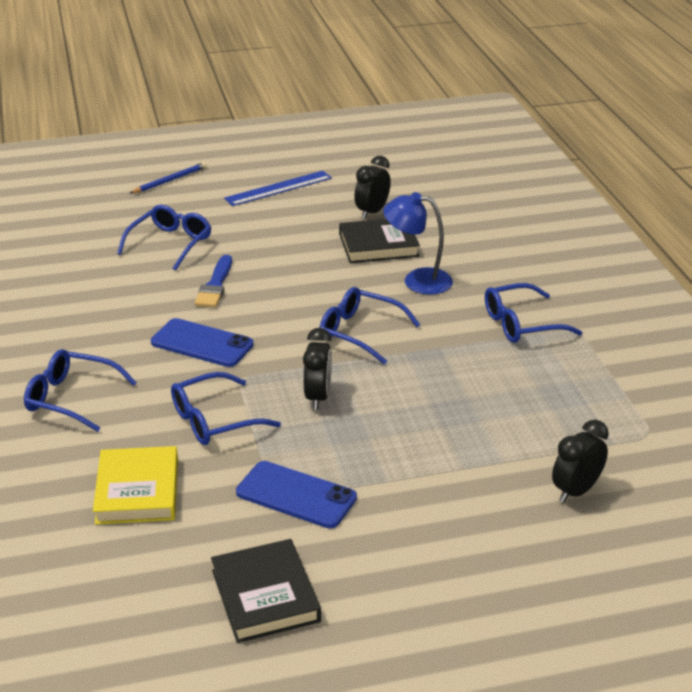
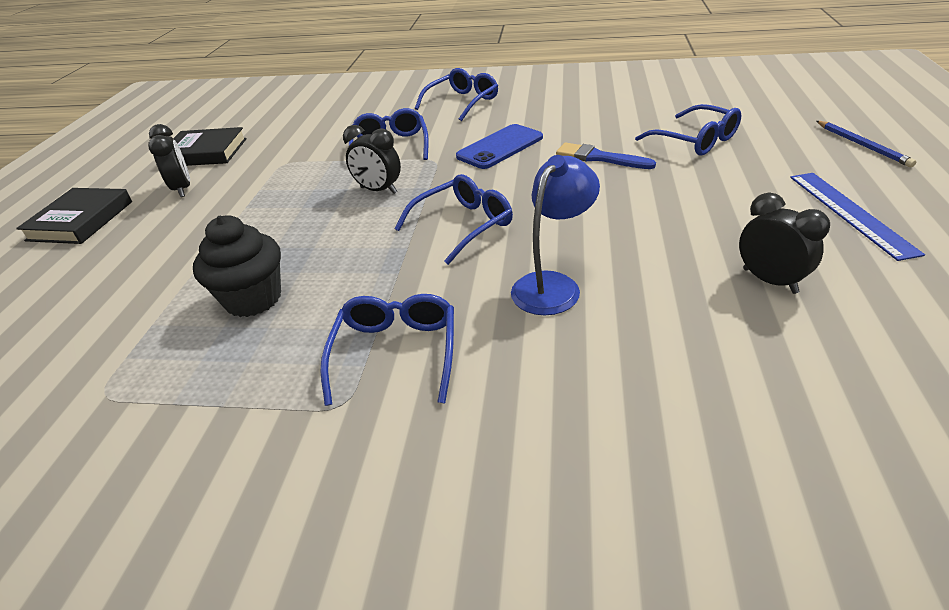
camera: 115 degrees right, 5 degrees up
(138, 491) = (343, 120): yellow book -> none
(296, 495) = (275, 170): blue phone -> none
(378, 245) = (661, 269): black book -> black book (81, 221)
(514, 408) = (253, 299): none -> black cupcake
(576, 491) = (109, 305): black clock -> black clock (183, 189)

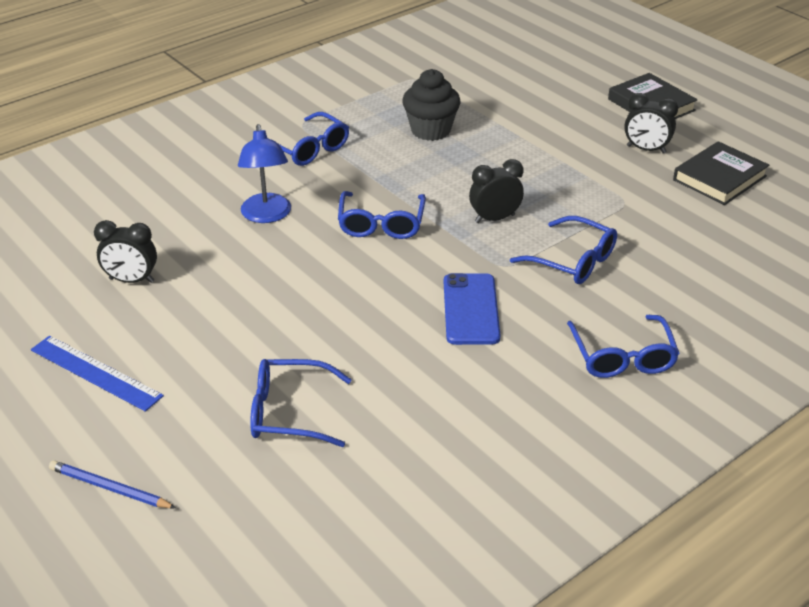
camera: 130 degrees right, 0 degrees up
(599, 158) = (360, 340): blue brush -> none

